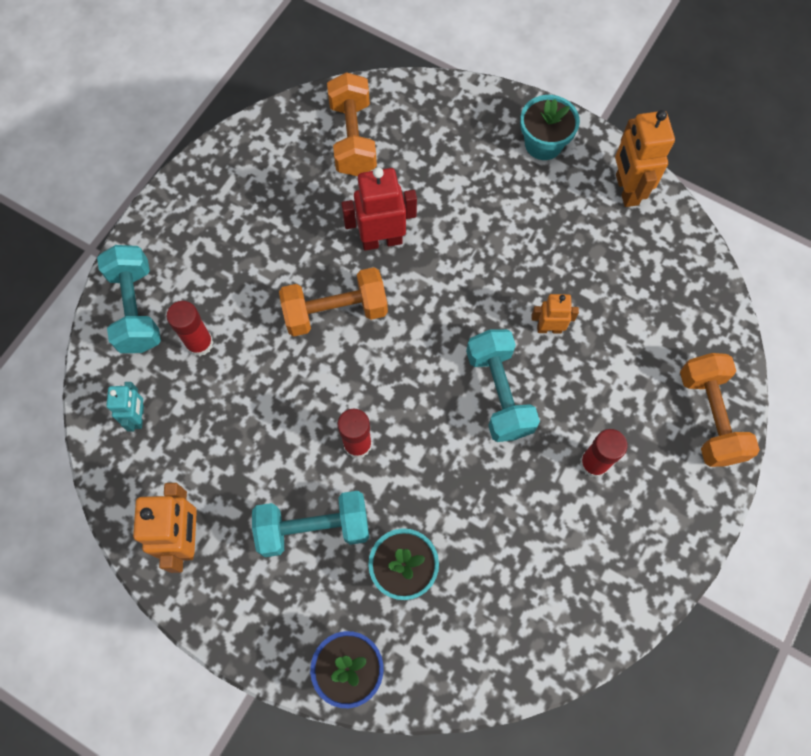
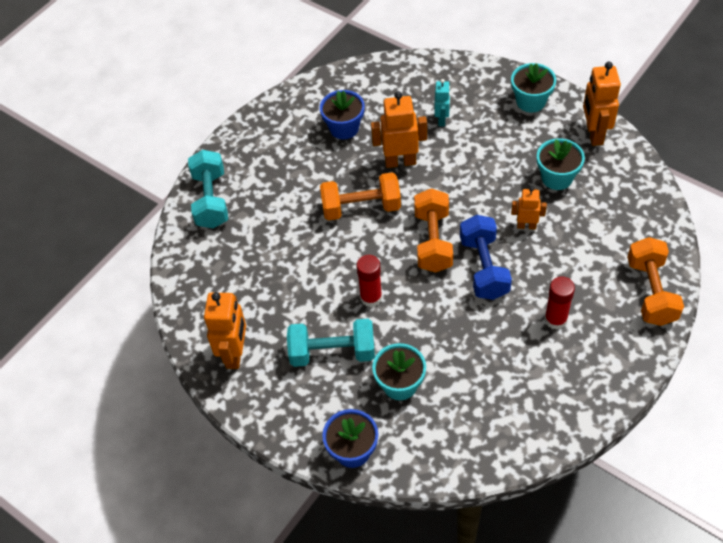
camera: 10 degrees right, 15 degrees down
(138, 417) = (206, 271): turquoise robot -> turquoise robot (442, 120)
(199, 343) = (256, 224): red glue stick -> none
(304, 192) = (344, 128): none -> blue flower pot
(353, 138) = (384, 93): orange dumbbell -> orange dumbbell (433, 241)
(381, 240) = (400, 161): red robot -> orange robot
(499, 393) = (484, 268): turquoise dumbbell -> blue dumbbell
(583, 256) = (557, 178): none -> turquoise flower pot

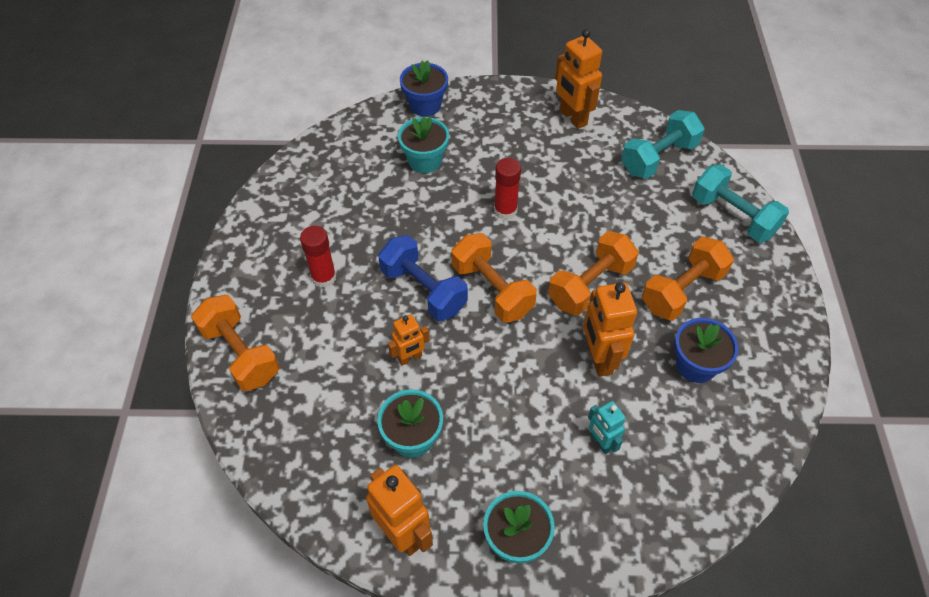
camera: 140 degrees right, 0 degrees up
(303, 172) = (682, 291): none -> orange dumbbell
(332, 352) = (498, 155): turquoise dumbbell -> turquoise dumbbell (658, 158)
(400, 161) = (598, 359): orange robot -> orange robot turned 120 degrees clockwise

